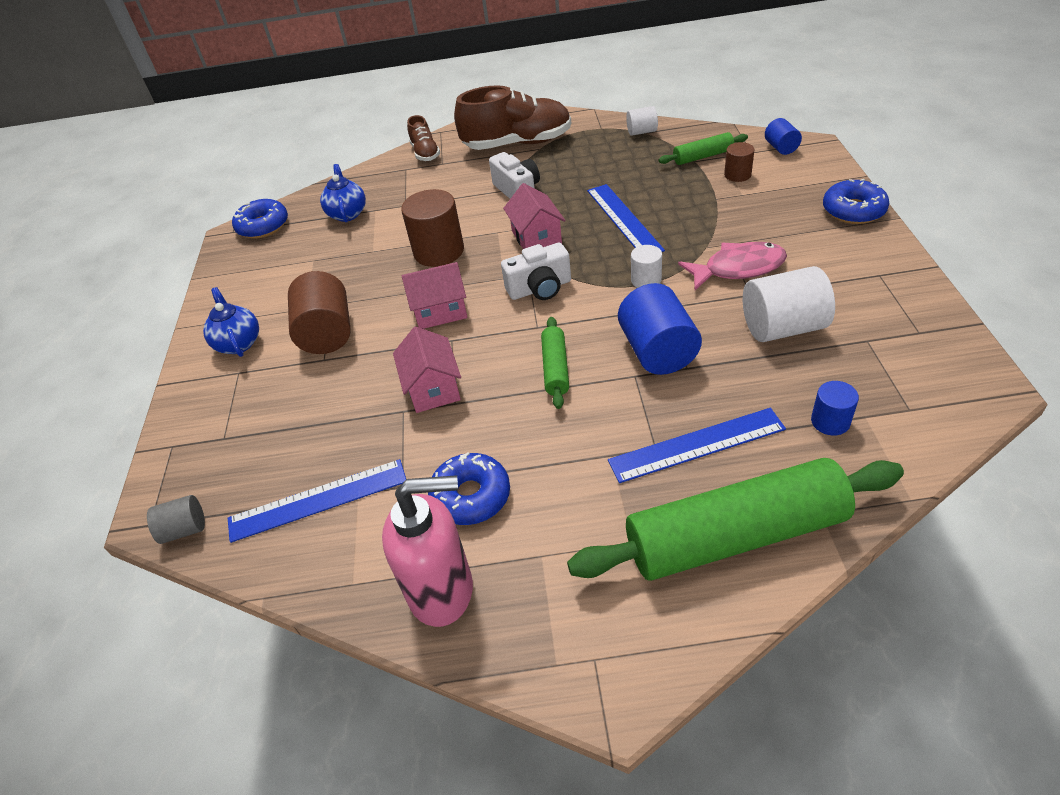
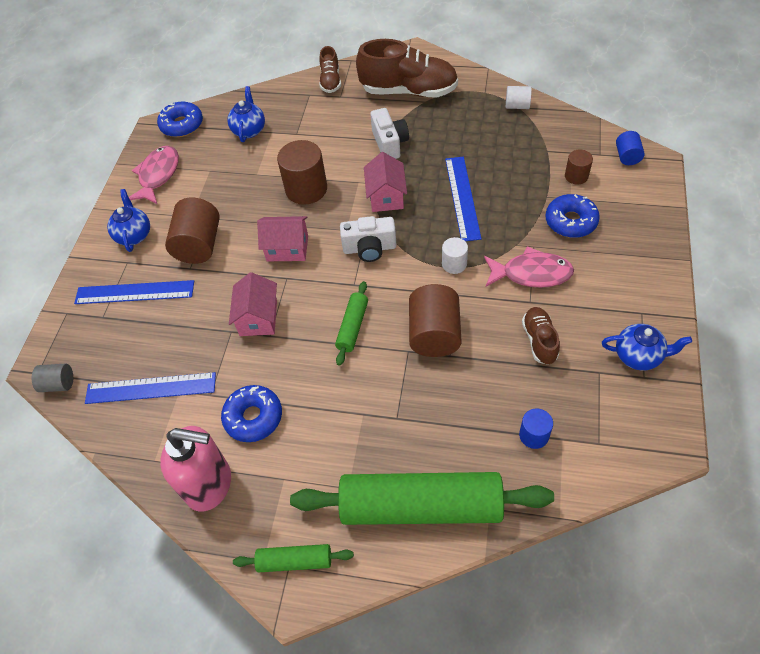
camera: 15 degrees right, 10 degrees up
(249, 278) = (158, 175): none -> pink fish
(658, 351) = (434, 334): blue cylinder -> brown cylinder
(696, 444) = (427, 424): blue ruler -> blue ruler (134, 292)
(703, 156) = (556, 148): green rolling pin -> green rolling pin (295, 561)
(782, 327) = (539, 340): white cylinder -> brown shoe
(853, 210) = (654, 241): blue donut -> blue donut (570, 221)
(901, 314) = (638, 356): none -> blue teapot

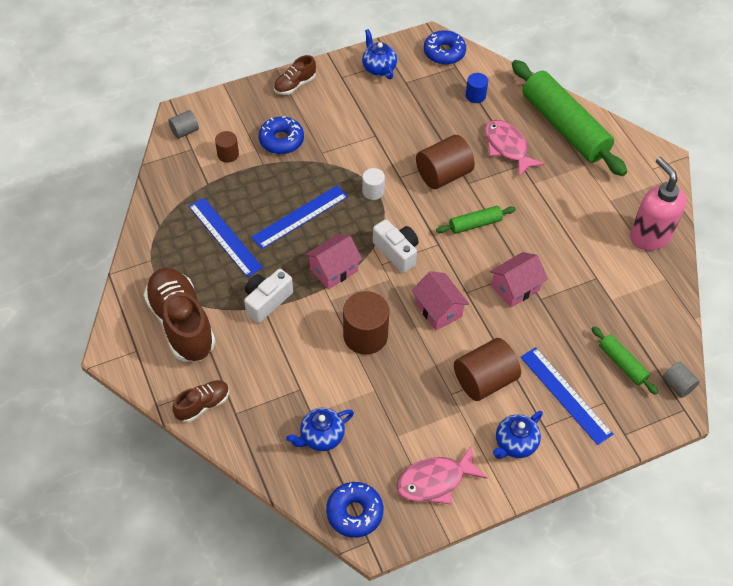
camera: 130 degrees left, 0 degrees up
(151, 388) = (625, 318): blue ruler -> blue ruler (225, 236)
(253, 417) = (588, 241): blue donut -> blue donut (444, 53)
(295, 561) = (647, 167): green rolling pin -> green rolling pin (622, 364)
(517, 106) = (158, 227): white cylinder -> none
(531, 273) = (349, 143): pink fish -> pink fish (507, 147)
(539, 340) = (404, 118): brown shoe -> brown shoe (295, 85)
(627, 156) = (185, 131): blue cylinder -> grey cylinder

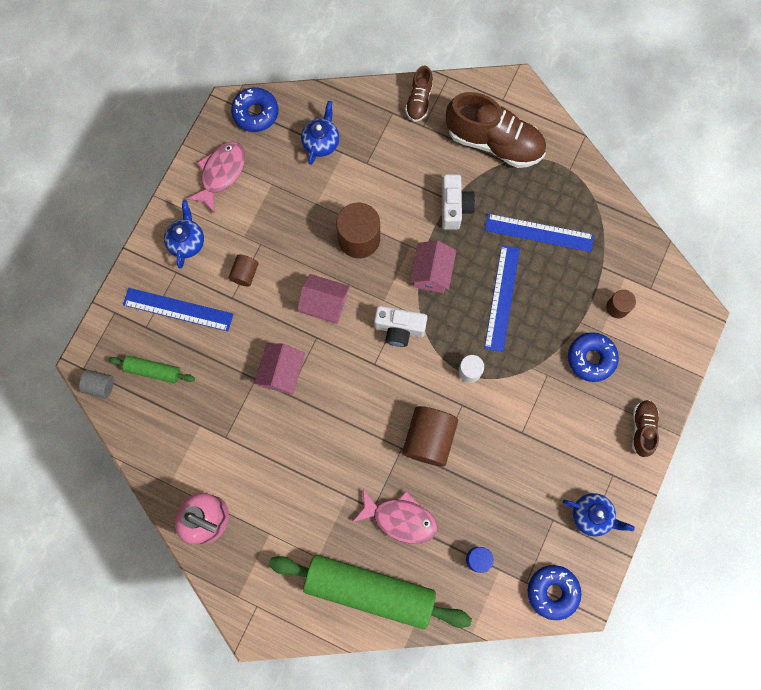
camera: 140 degrees right, 20 degrees up
(185, 131) = (675, 299): grey cylinder -> none
(475, 224) = (361, 409): green rolling pin -> none
(484, 380) = (245, 274): brown cylinder -> brown cylinder, size x0.54

